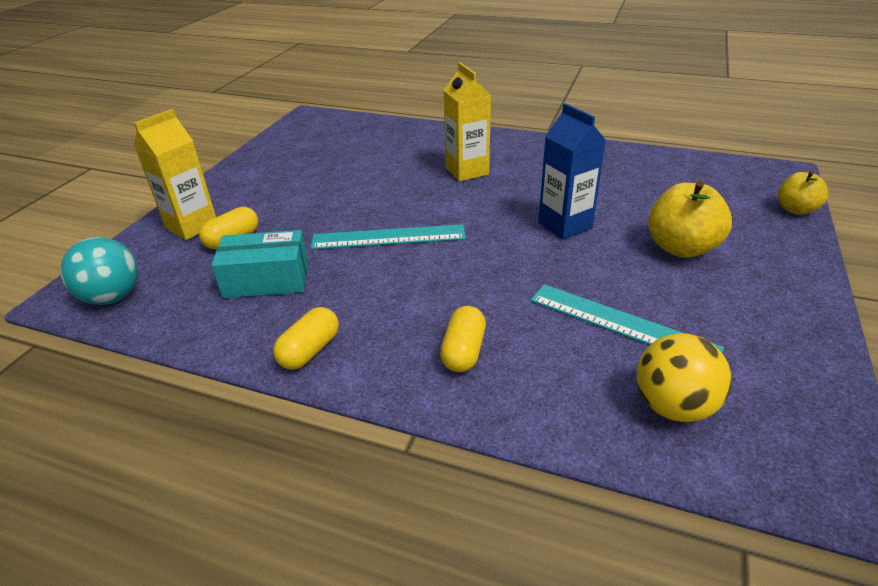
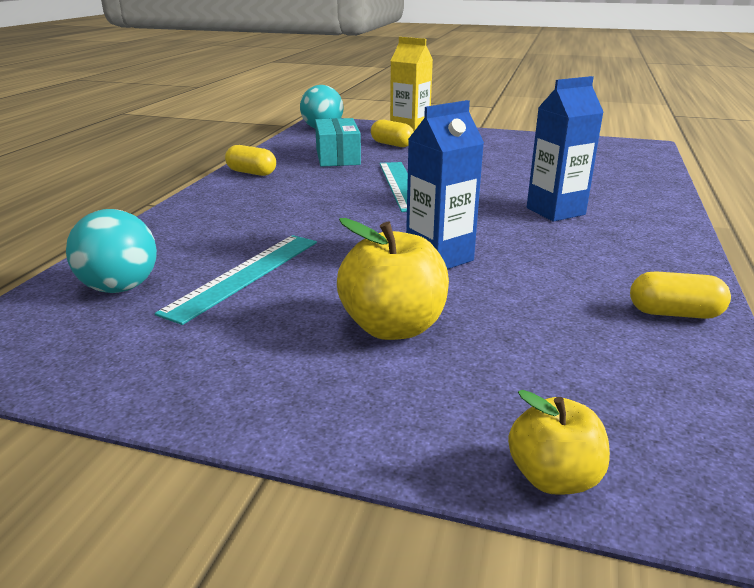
camera: 85 degrees right, 10 degrees down
(463, 351) = (231, 213): yellow capsule -> yellow capsule (674, 313)
(467, 171) = (555, 211): yellow carton -> blue carton
(673, 406) = (120, 288): yellow ball -> turquoise ball

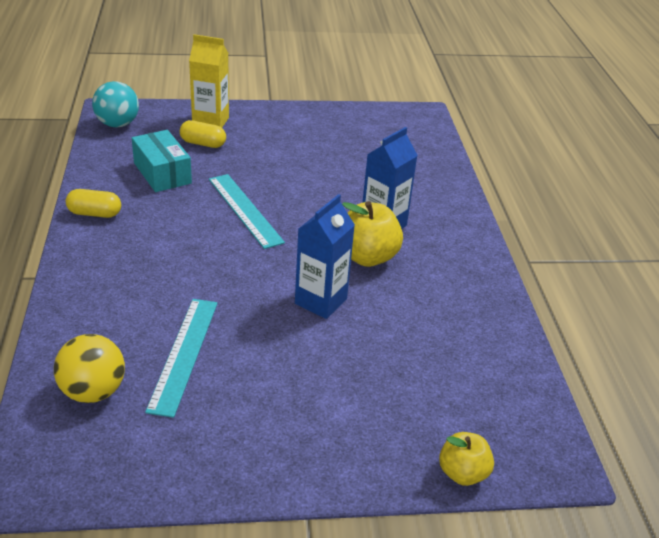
camera: 25 degrees left, 10 degrees up
(120, 288) = (93, 391): turquoise ball -> yellow ball
(393, 327) = (323, 382): yellow apple -> yellow apple (367, 257)
(674, 313) = (492, 325): yellow capsule -> none

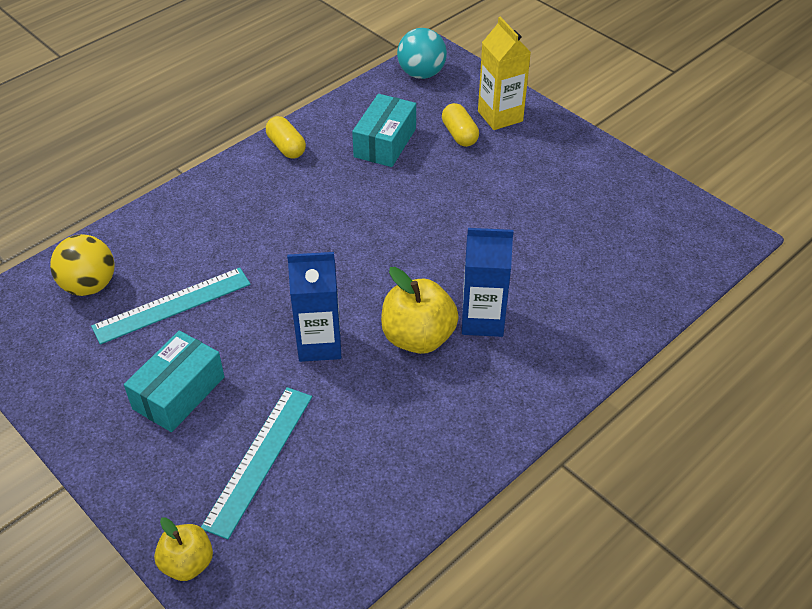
camera: 55 degrees right, 10 degrees up
(245, 210) = (393, 220): turquoise ruler -> turquoise ruler (259, 459)
(284, 396) = (179, 393): none -> turquoise box

